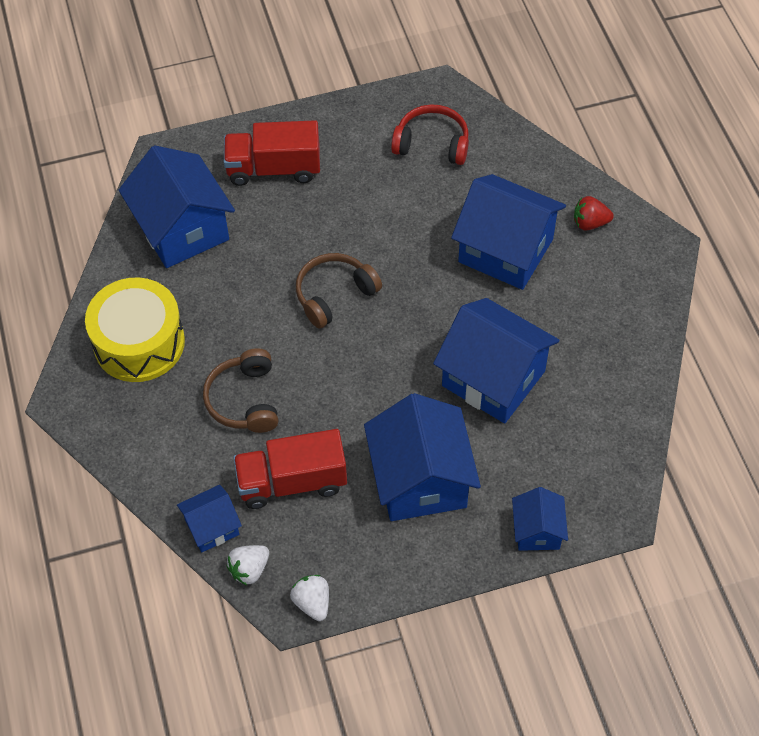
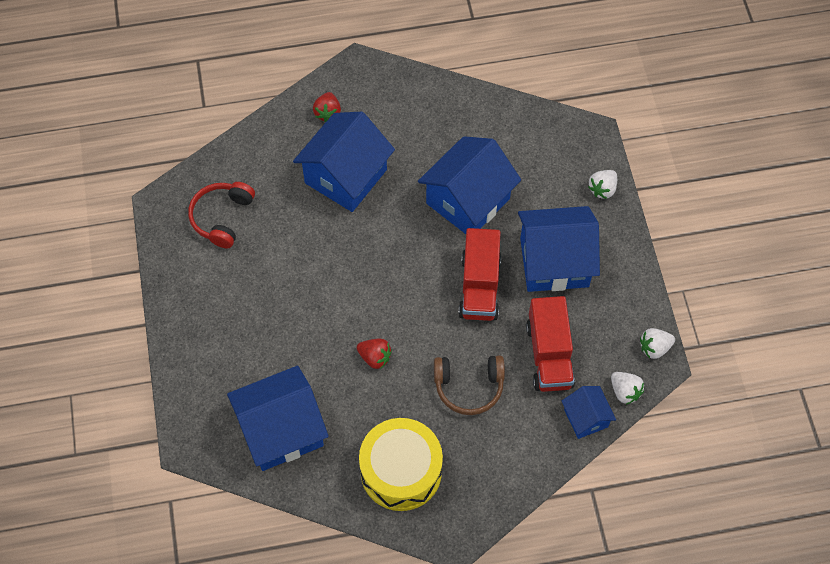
camera: 85 degrees left, 5 degrees up
(274, 168) = (225, 348): red truck -> red truck (479, 286)
(274, 304) = (375, 357): none -> red strawberry
(334, 295) = (372, 309): brown headphones -> none
(537, 531) = (602, 189): blue house -> white strawberry

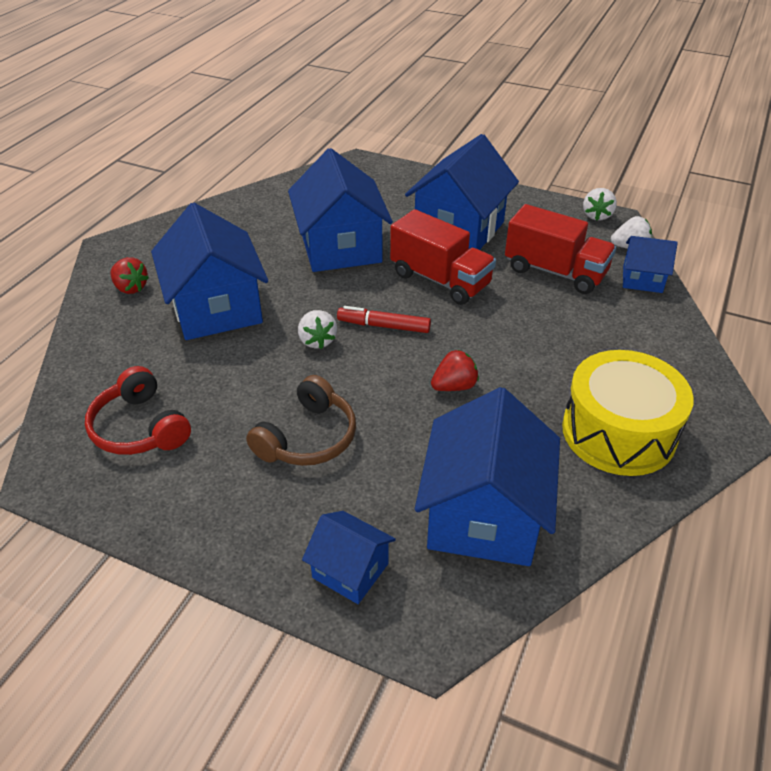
camera: 55 degrees left, 20 degrees down
(202, 387) = (350, 570): none -> blue house
(402, 283) = (384, 326): none -> red marker
(469, 387) = (549, 335): brown headphones -> brown headphones (308, 438)
(602, 189) = (414, 178): white strawberry -> white strawberry (317, 340)

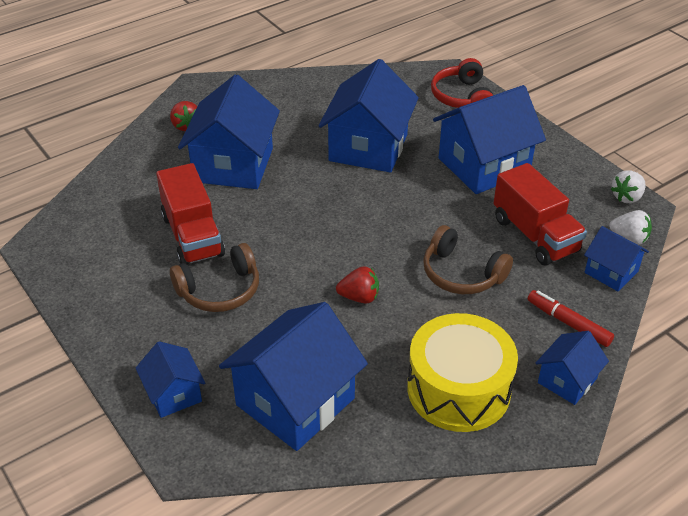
camera: 30 degrees right, 0 degrees up
(140, 428) = (116, 235): red headphones -> red headphones (462, 97)
(317, 340) = (286, 219): white strawberry -> none
(384, 326) = (346, 227): red marker -> red marker (568, 323)
(440, 280) = (426, 205): red truck -> red truck (192, 236)
(525, 328) = (461, 274): none -> brown headphones
(696, 384) = (567, 380): none -> blue house

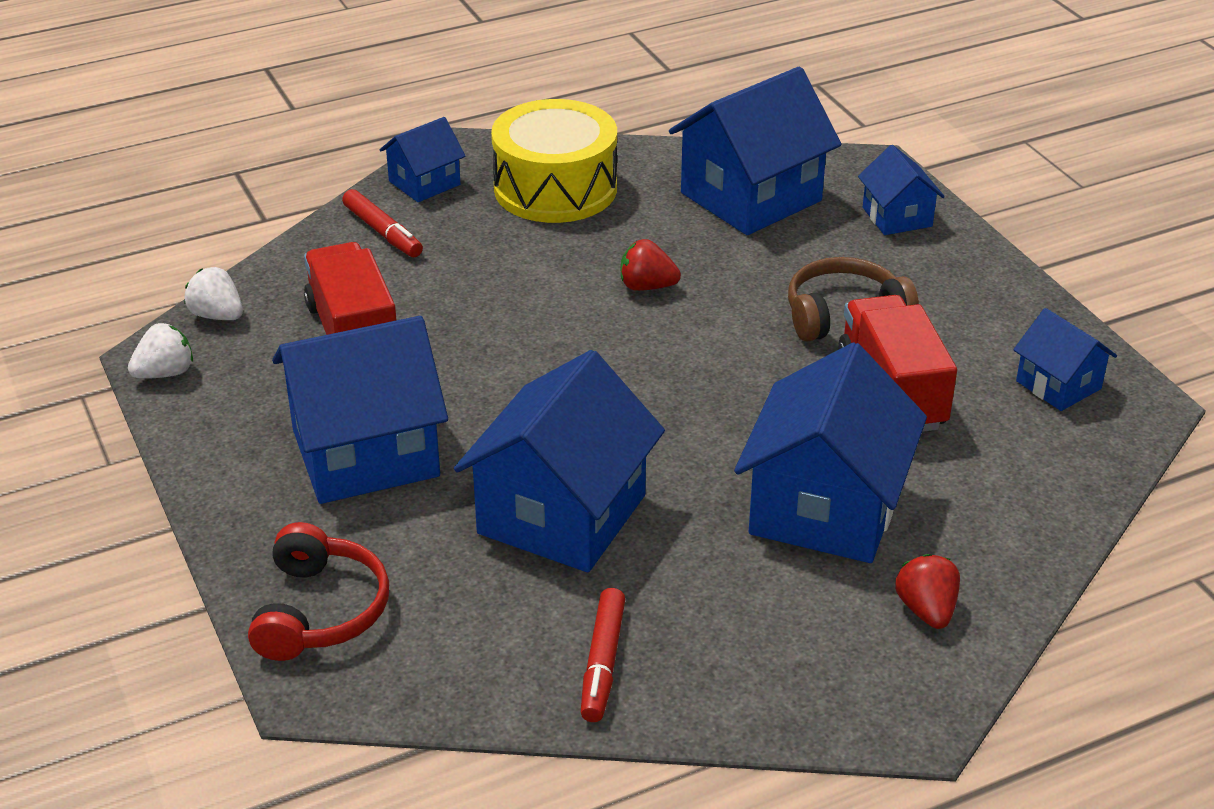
camera: 170 degrees left, 5 degrees down
(331, 92) = (602, 663): none -> red marker
(461, 274) = (492, 298): brown headphones -> none
(611, 272) = (281, 278): blue house -> blue house (1058, 385)

